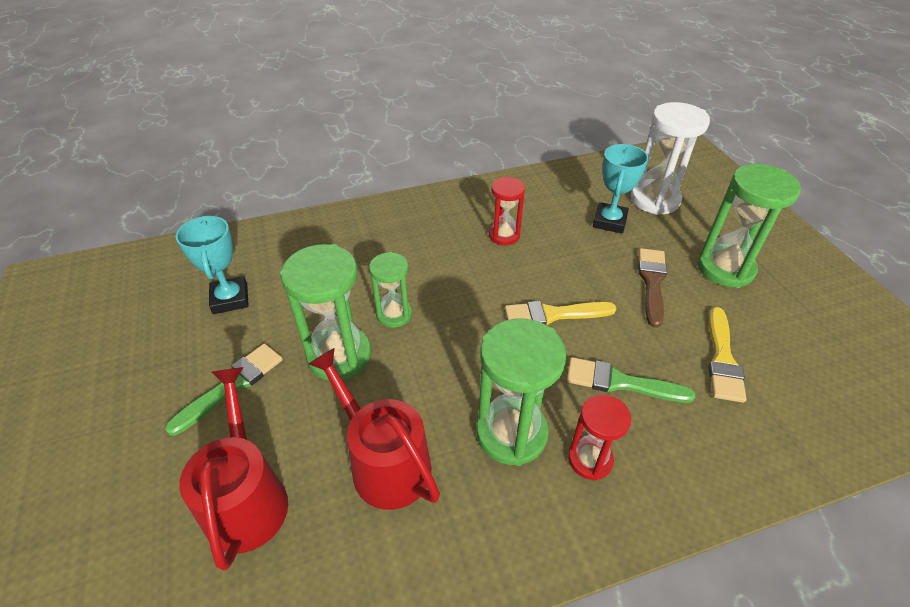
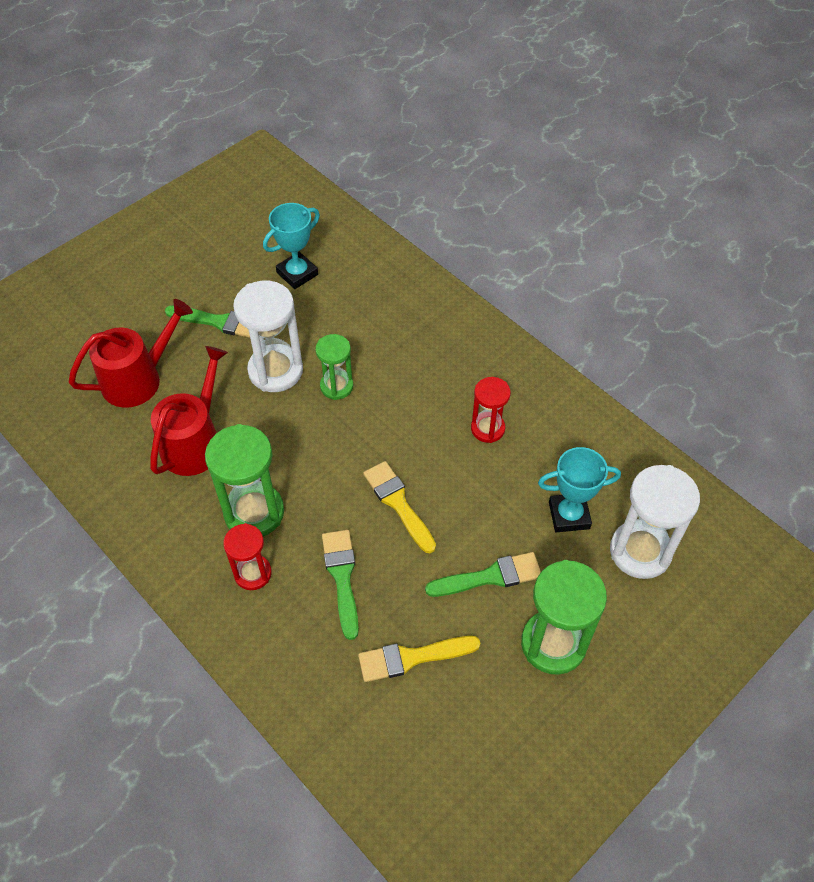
camera: 65 degrees right, 10 degrees up
(339, 355) = (275, 371): green hourglass -> white hourglass
(652, 282) = (490, 576): brown brush -> green brush

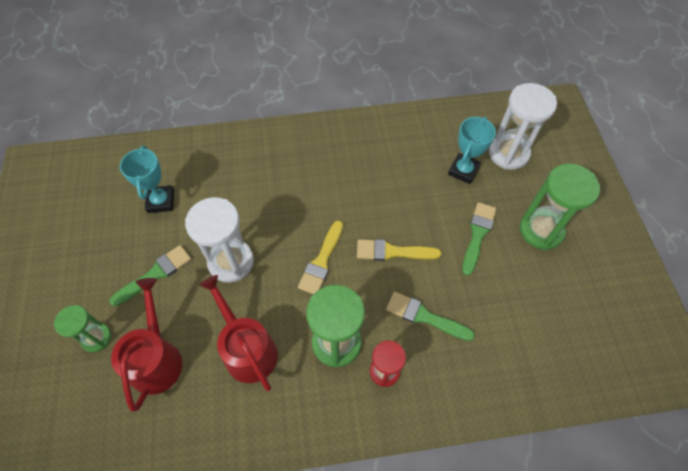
camera: 55 degrees left, 5 degrees up
(336, 386) = (275, 233): green hourglass -> green hourglass (96, 338)
(412, 658) = (507, 310): yellow brush -> yellow brush (321, 261)
(487, 428) = (375, 172): red hourglass -> none

